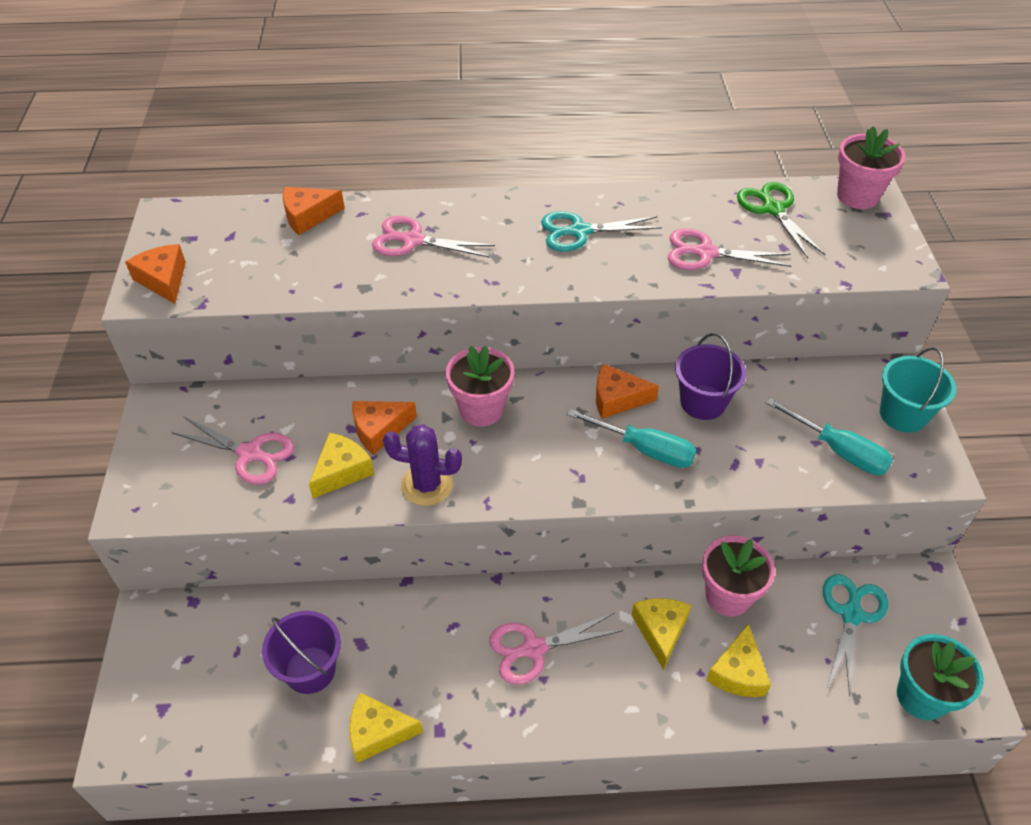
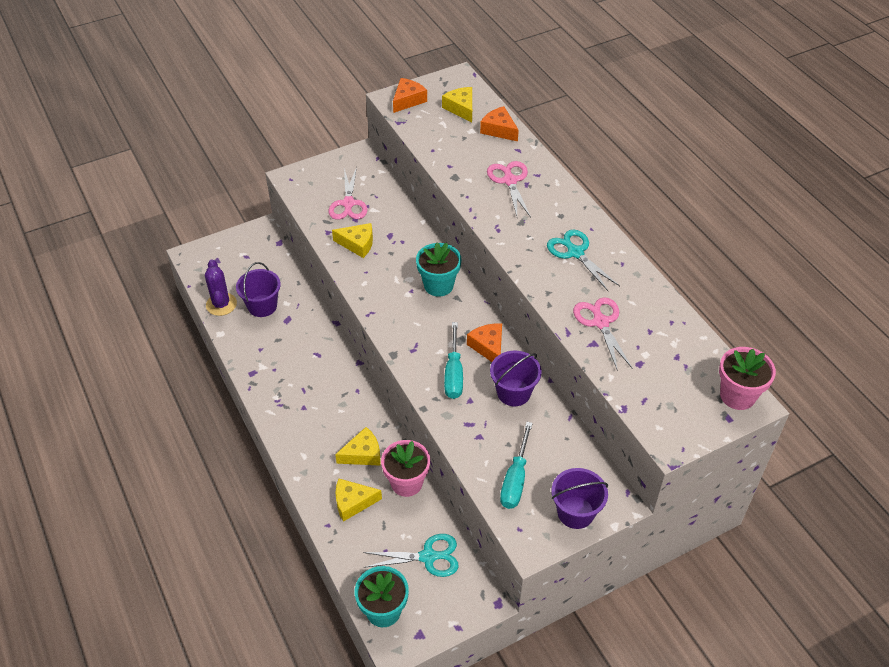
camera: 65 degrees right, 0 degrees up
(378, 732) = (240, 348): yellow cheese -> yellow cheese (461, 108)
(379, 430) = (395, 247): orange cheese -> none
(427, 485) = (368, 283): purple cactus -> purple cactus (221, 304)
(481, 409) = (438, 285): pink flower pot -> turquoise flower pot
(533, 649) = (320, 396): pink scissors -> none
(773, 209) = (680, 348): green scissors -> none
(903, 414) = (575, 512): turquoise bucket -> purple bucket

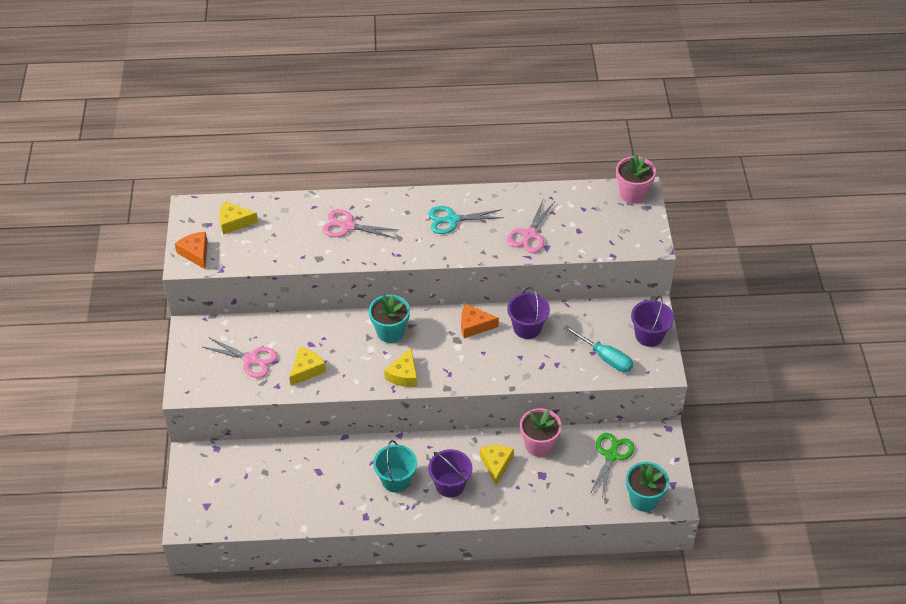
camera: 65 degrees left, 0 degrees up
(221, 304) = (267, 517): purple cactus -> none
(262, 306) = (290, 485): purple bucket -> purple bucket (450, 485)
(305, 379) = (396, 480): none -> turquoise bucket
(353, 502) = (539, 487): yellow cheese -> yellow cheese (404, 375)
(428, 557) = (611, 455): turquoise scissors -> green scissors
(454, 373) = (488, 357): turquoise screwdriver -> none
(499, 130) = (280, 209): orange cheese -> none
(600, 322) = (529, 235): pink scissors -> pink scissors turned 75 degrees counterclockwise

